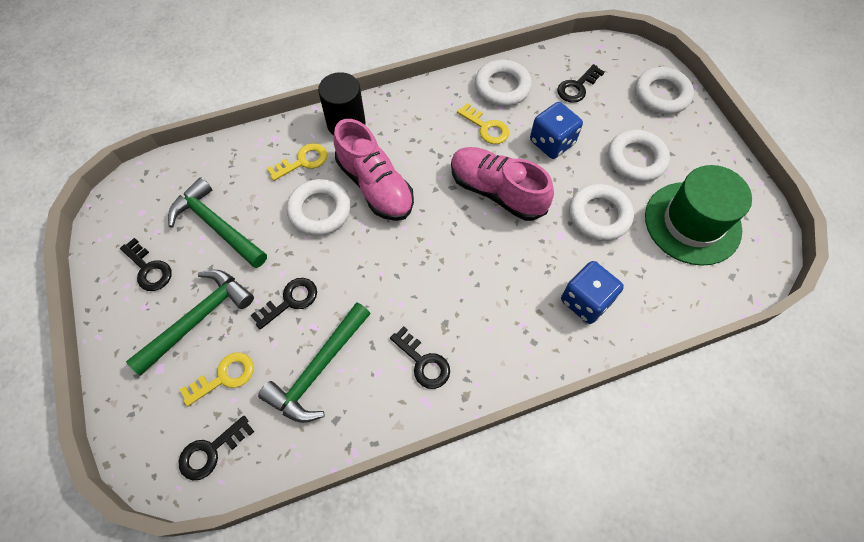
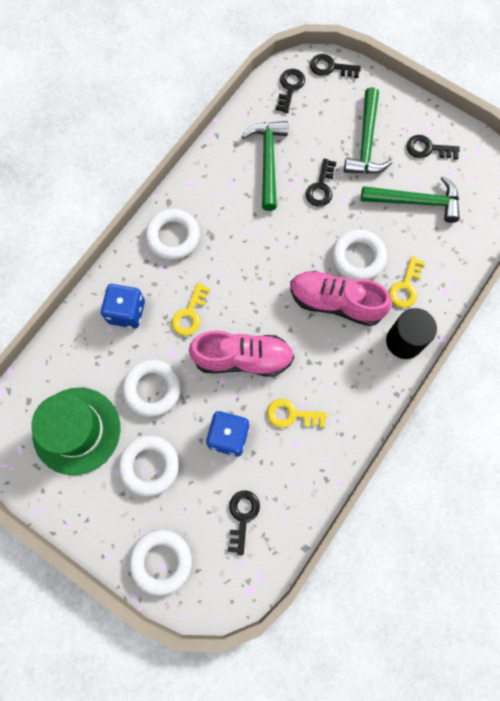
camera: 145 degrees right, 10 degrees up
(224, 377) = (318, 124): yellow key -> yellow key (190, 314)
(423, 362) = (208, 205): black key -> black key (330, 67)
(502, 87) = (307, 469): white ring -> white ring (173, 237)

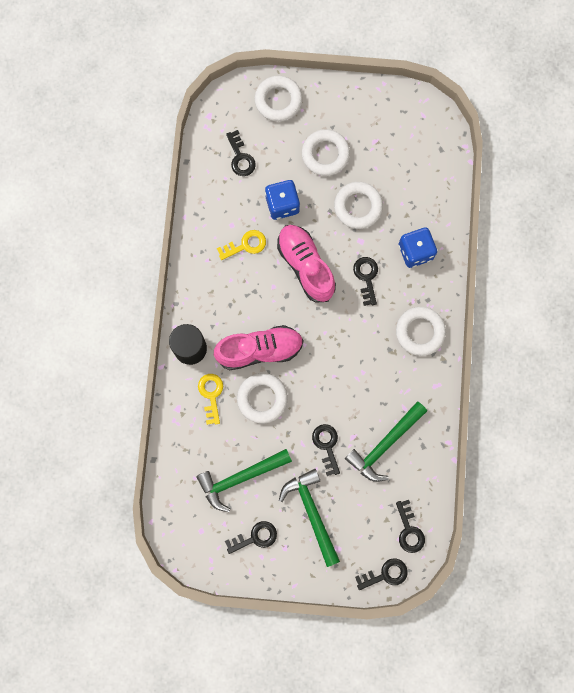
camera: 150 degrees right, 5 degrees up
(76, 430) = (392, 149): green hat -> none
(190, 314) = (366, 277): yellow key -> black key
(243, 358) = (305, 266): pink shoe -> pink shoe turned 90 degrees clockwise
(268, 161) = (385, 444): green hammer -> green hammer turned 75 degrees clockwise

